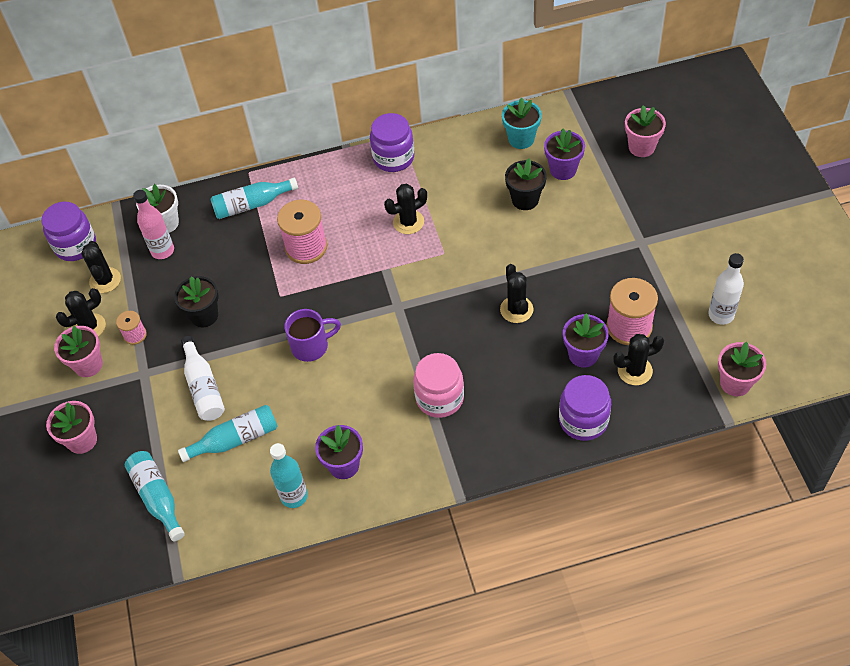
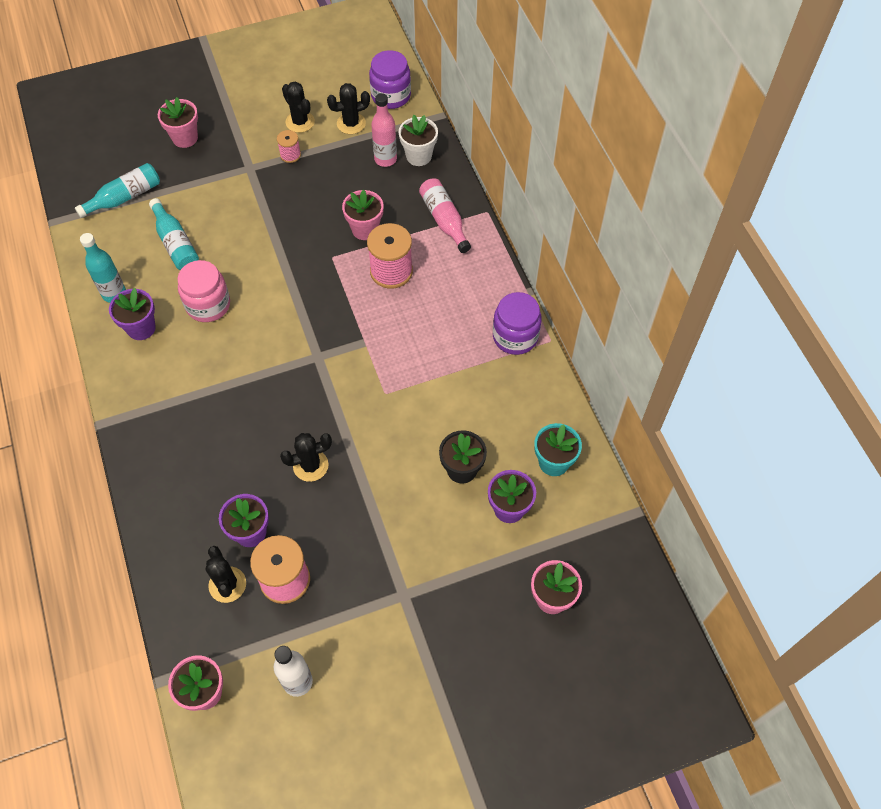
camera: 80 degrees right, 5 degrees up
(88, 365) = (260, 128): pink flower pot -> pink flower pot (365, 229)
(203, 387) = (231, 213): white bottle -> none
(204, 315) = (310, 201): black flower pot -> none
(252, 205) = (444, 220): turquoise bottle -> pink bottle
(311, 346) = (272, 289): purple mug -> none
(408, 222) = (426, 357): black cactus -> none
(440, 398) = (207, 401): pink jar -> pink jar (208, 305)
(583, 420) = (170, 533): purple jar -> none

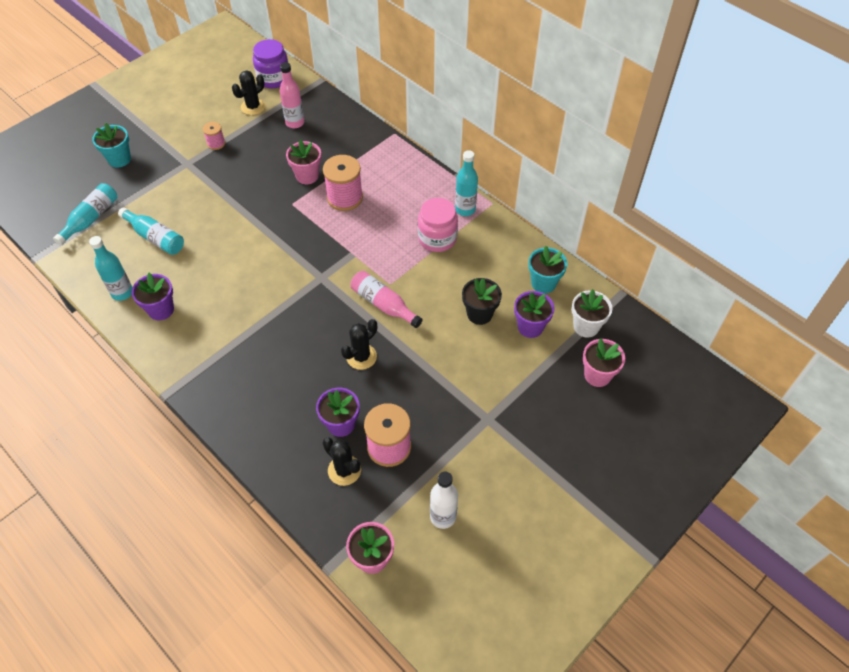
camera: 25 degrees left, 5 degrees down
(185, 138) = (119, 159): pink flower pot -> turquoise flower pot
(208, 305) = (209, 272): pink jar -> pink jar (437, 238)
(300, 122) = (210, 118): black cactus -> none
(418, 156) = (319, 112): white flower pot -> white flower pot (586, 326)
(444, 220) = (365, 149): pink bottle -> pink bottle (383, 304)
(515, 336) = (465, 209): purple jar -> turquoise bottle

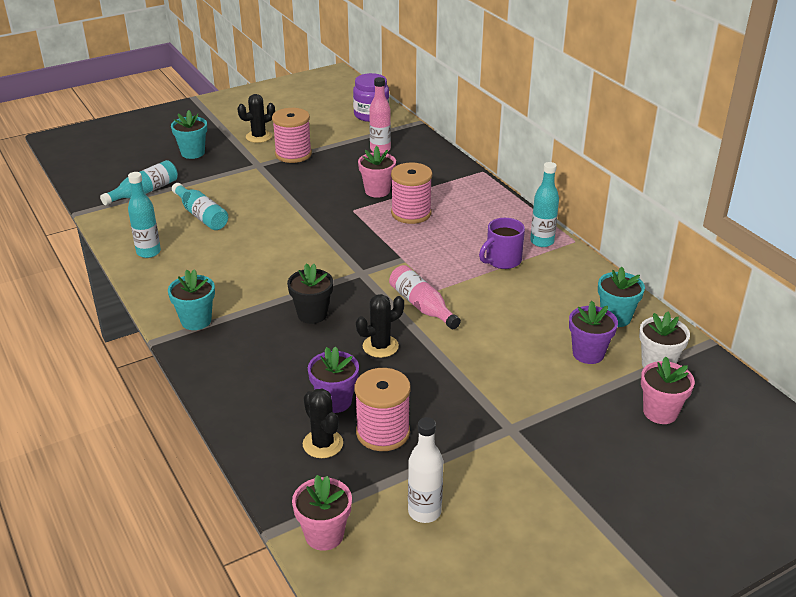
camera: 15 degrees right, 20 degrees down
(161, 310) = (181, 272): purple flower pot -> none
(194, 363) = (196, 321): none -> turquoise flower pot
(216, 143) = (293, 154): pink spool -> pink spool, size x1.90
(253, 107) = (342, 132): black cactus -> black cactus (259, 137)
(437, 238) = (502, 260): pink jar -> purple mug
(479, 314) = (530, 332): black flower pot -> black flower pot (312, 314)

